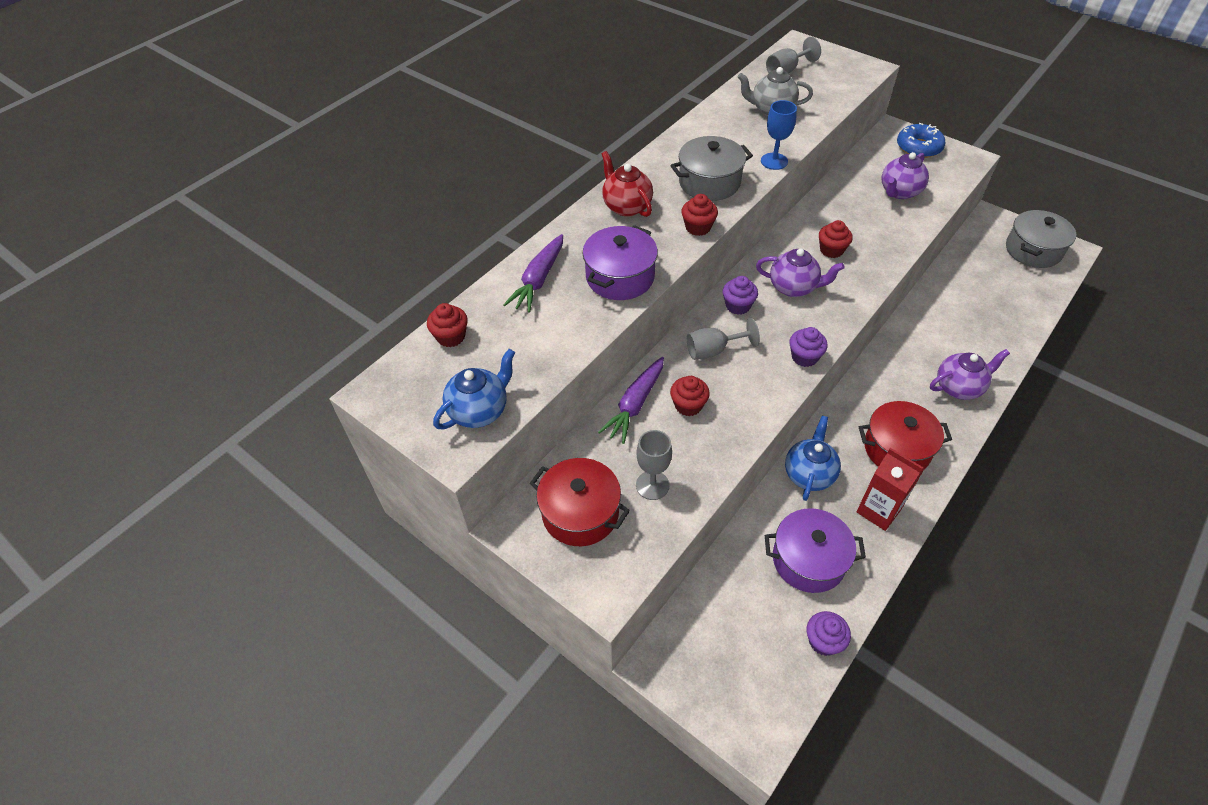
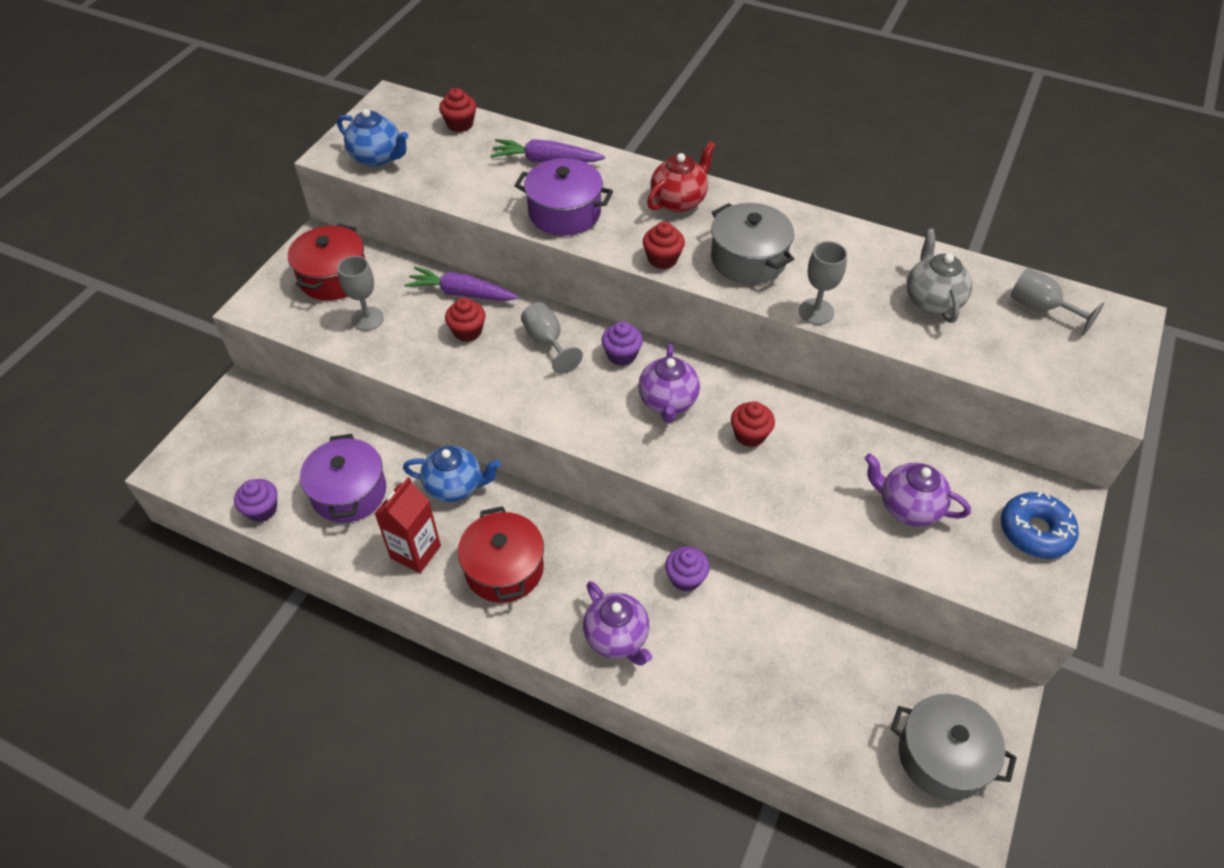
camera: 75 degrees right, 0 degrees up
(774, 161) = (816, 312): blue goblet -> grey goblet
(804, 357) = (555, 419): purple cupcake -> purple cupcake (685, 578)

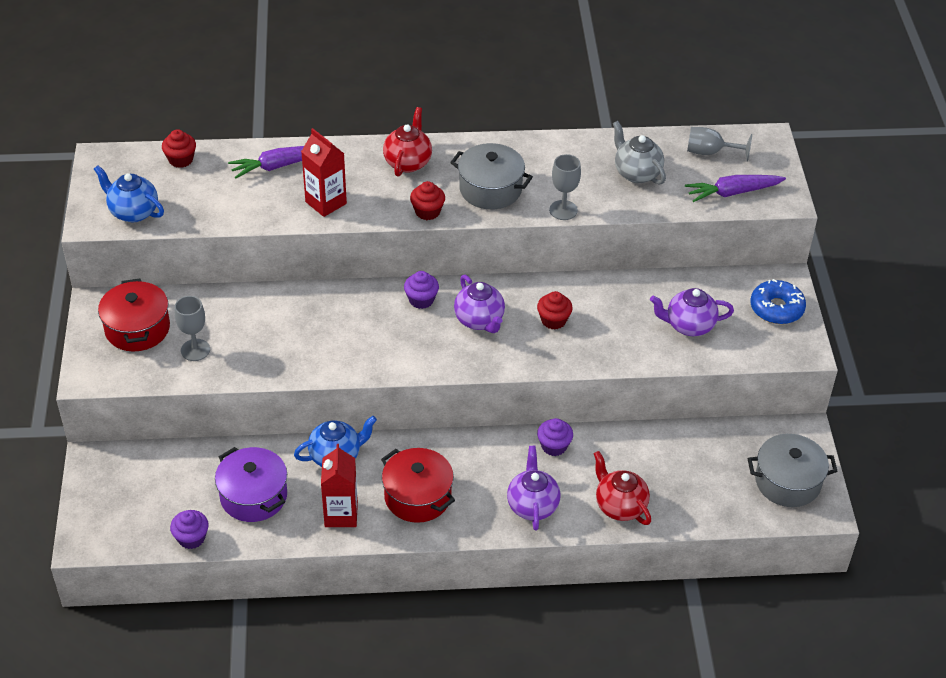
camera: 30 degrees left, 5 degrees down
(377, 158) = (133, 212): blue teapot -> blue teapot turned 150 degrees counterclockwise
(462, 293) = (258, 301): purple carrot -> purple carrot (732, 193)
(467, 331) = (287, 328): red cupcake -> none
(547, 342) = (356, 312): grey goblet -> none
(564, 213) = (326, 203): purple pot -> red carton
(617, 638) = (532, 505): purple teapot -> purple teapot turned 120 degrees counterclockwise
(715, 687) = (619, 506): none -> red teapot

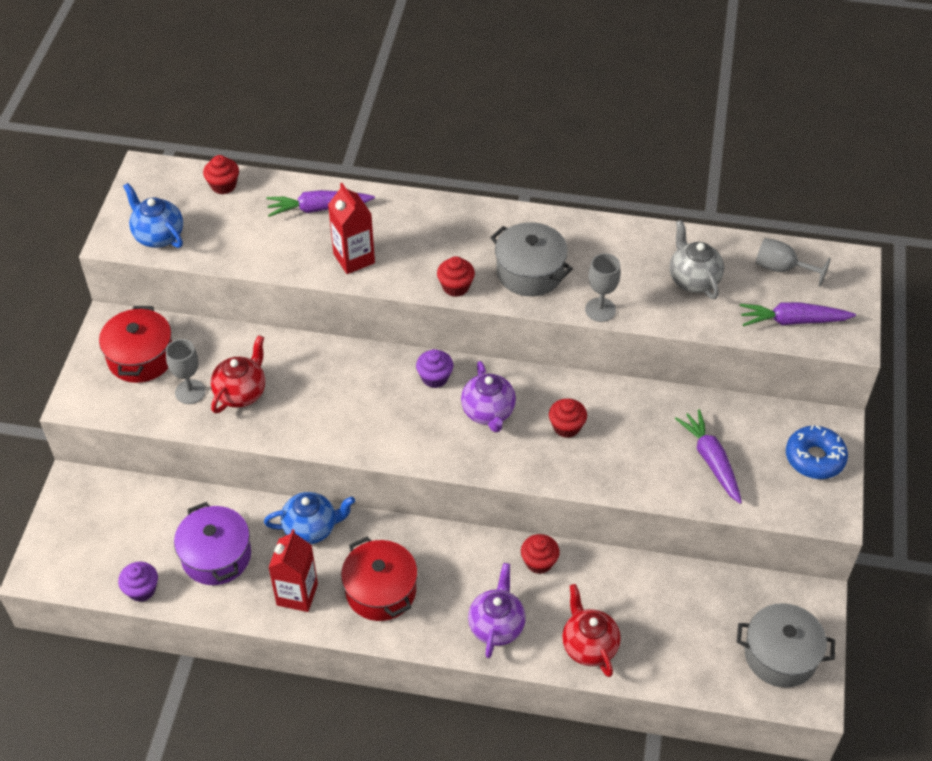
camera: 15 degrees right, 5 degrees up
(408, 162) = (453, 226): red teapot -> red teapot (241, 392)
(554, 446) = (539, 562): purple cupcake -> red cupcake
(688, 326) = (711, 460): purple teapot -> purple carrot

